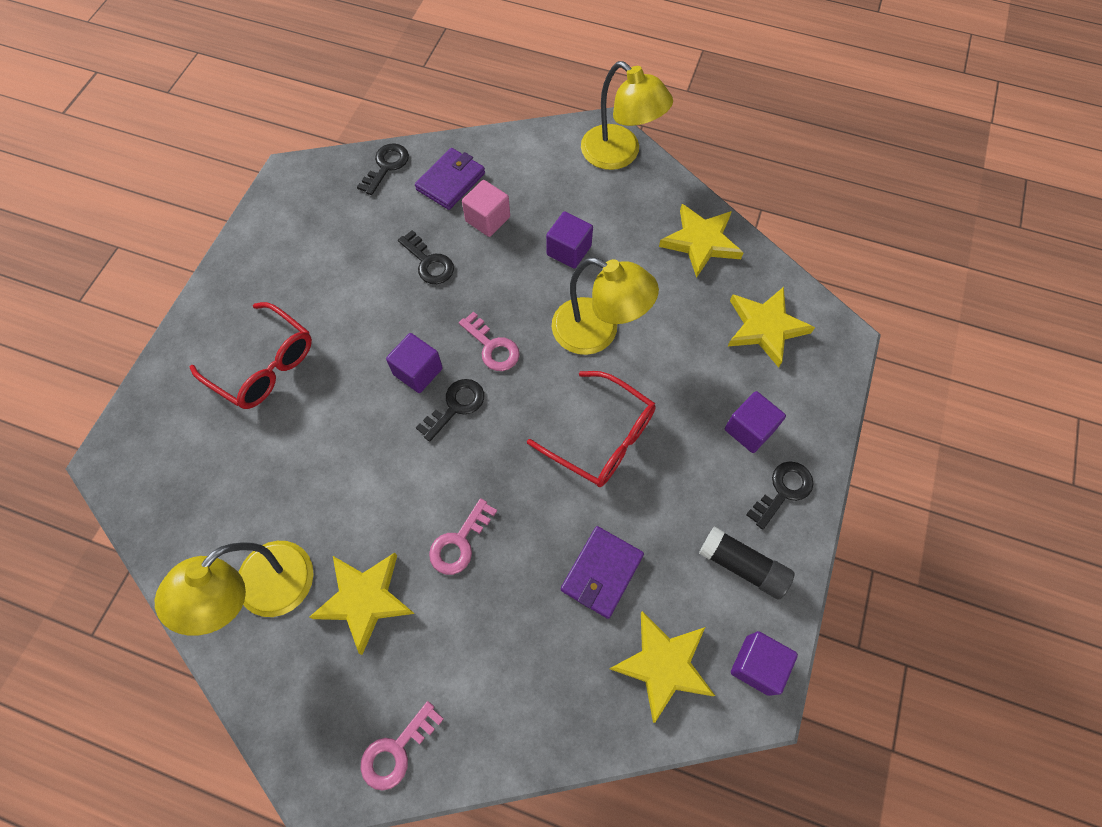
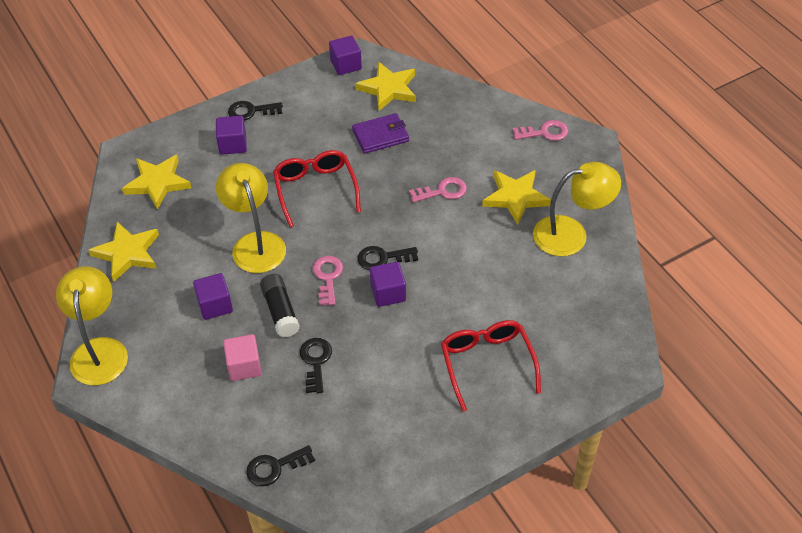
camera: 140 degrees left, 15 degrees down
(450, 181) = (240, 417): purple wallet -> none
(743, 566) = (309, 98): black glue stick -> black glue stick (280, 311)

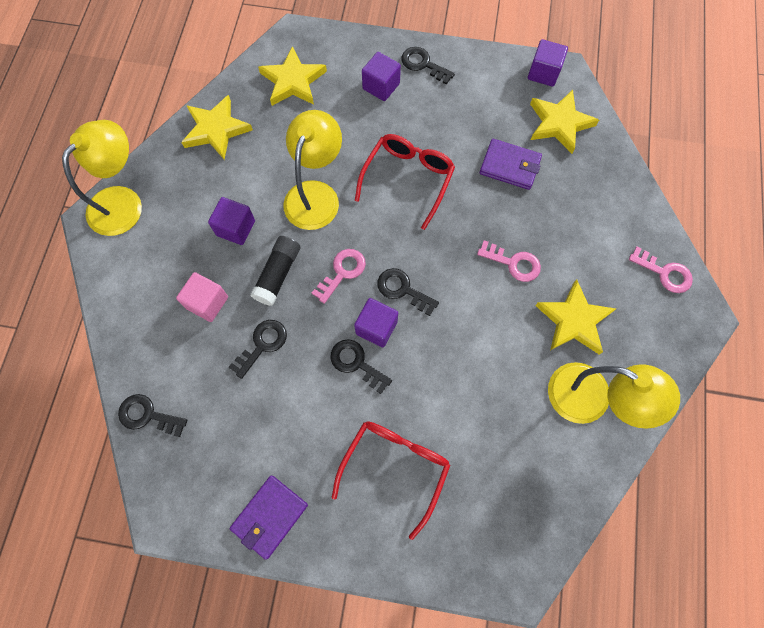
camera: 40 degrees right, 20 degrees up
(396, 324) = (356, 363): none -> black key
(432, 456) = (270, 516): none -> purple wallet

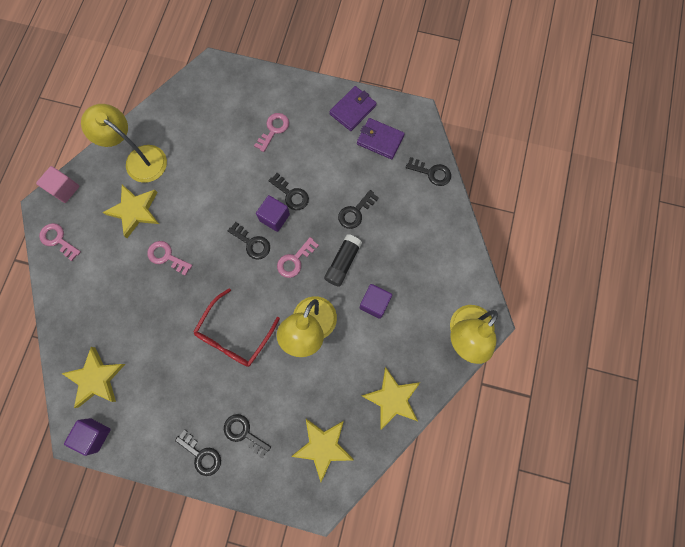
camera: 175 degrees left, 5 degrees up
(207, 302) = (395, 245): pink cube -> pink cube (64, 189)
(381, 86) = (244, 433): purple cube -> black key
(395, 467) = (273, 130): red glasses -> pink key
(509, 166) = (149, 340): purple wallet -> purple wallet (380, 140)

